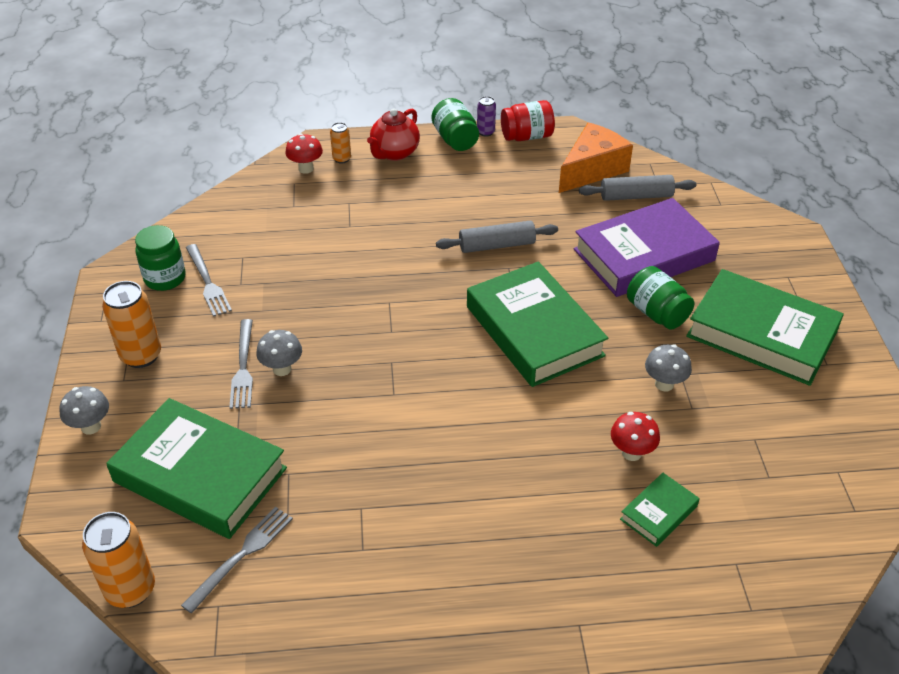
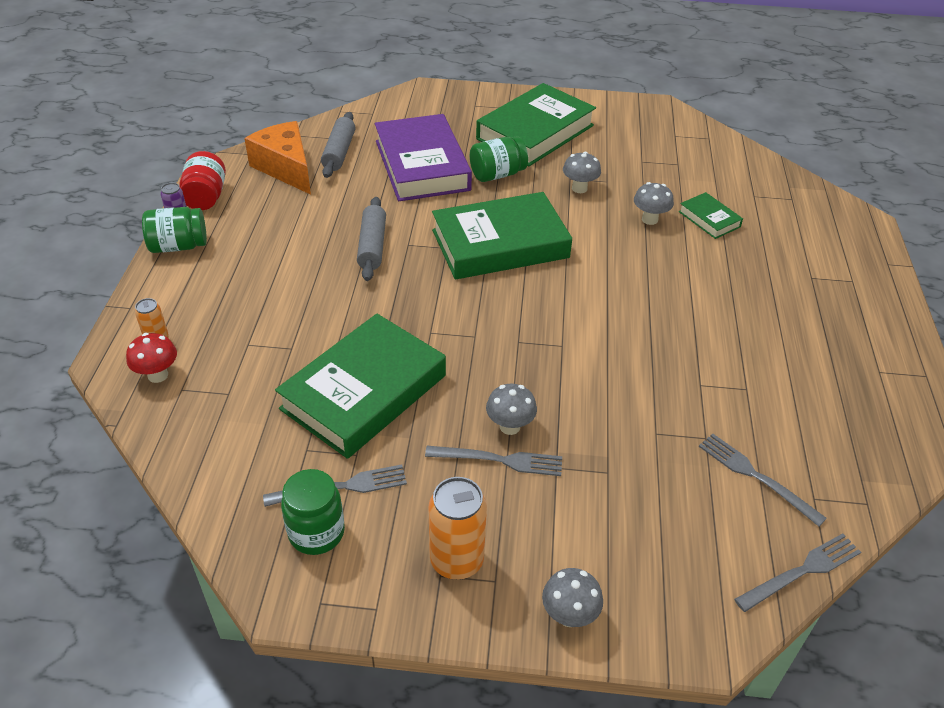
camera: 80 degrees left, 0 degrees up
(130, 590) = (801, 572): orange can -> grey fork
(200, 474) = (652, 506): green book -> green book (364, 392)
(394, 153) = (174, 295): red teapot -> none
(631, 453) = (649, 219): red mushroom -> grey mushroom

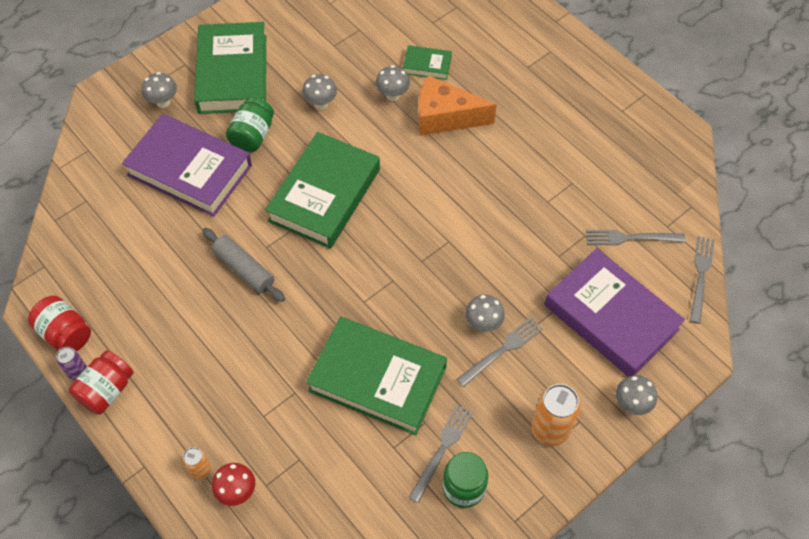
camera: 45 degrees left, 15 degrees up
(178, 246) = (106, 390): green jar -> red jar
(285, 168) = (91, 256): orange cheese -> orange cheese (445, 117)
(339, 152) = (112, 208): grey rolling pin -> none
(364, 392) = (377, 379): green book -> green book turned 60 degrees counterclockwise
(461, 118) = (163, 102): none -> grey mushroom
(646, 523) = (611, 317): none -> purple book

